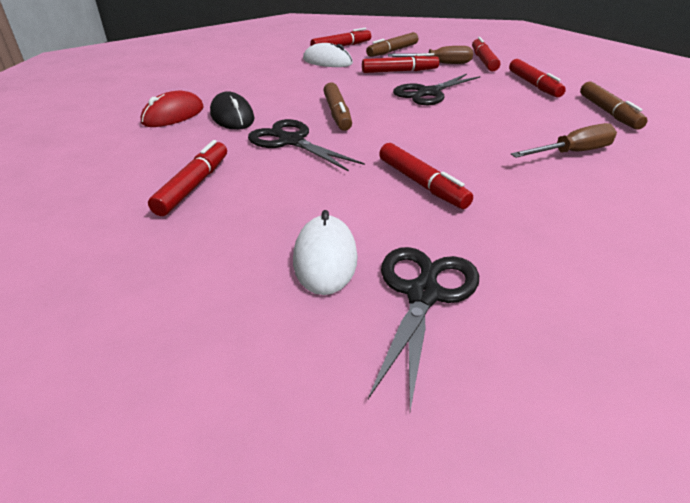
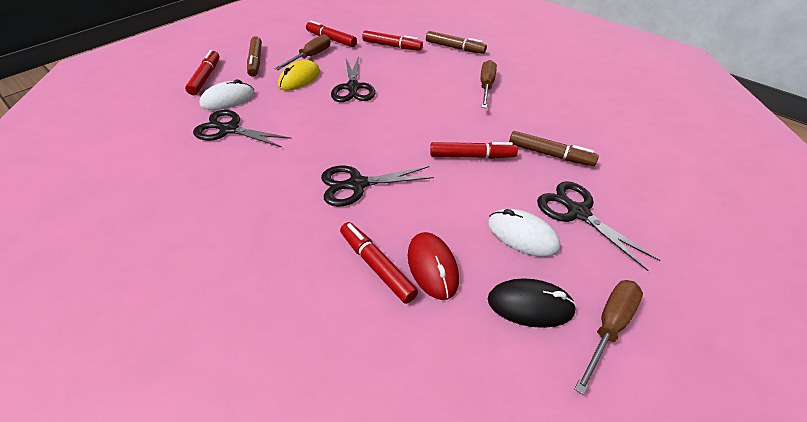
camera: 55 degrees left, 10 degrees up
(173, 115) = (223, 234): red mouse -> red mouse (432, 267)
(221, 382) = (608, 327): none -> brown screwdriver
(232, 116) = (273, 198): black mouse -> black mouse (530, 305)
(292, 74) = (228, 129): none -> black scissors
(337, 114) = (336, 142): brown marker -> brown marker (550, 154)
(399, 71) = (299, 79): red marker -> yellow mouse

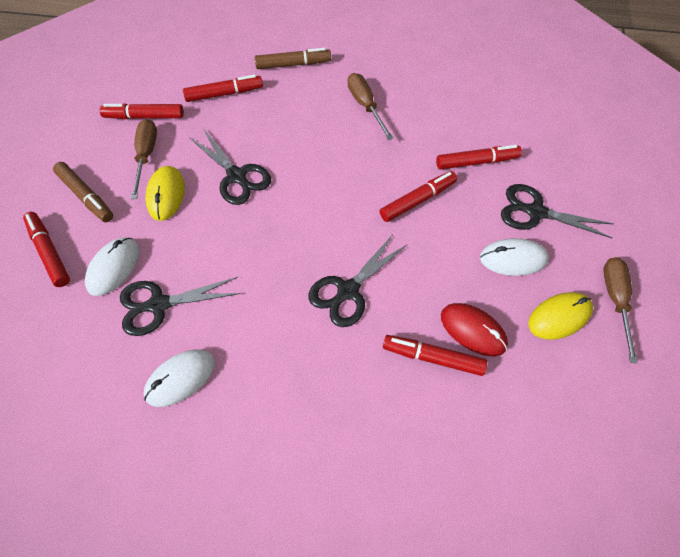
camera: 35 degrees left, 15 degrees up
(192, 174) = (180, 378): none -> white mouse
(530, 305) = (559, 316): black mouse -> yellow mouse
(550, 154) = (476, 162): brown marker -> red marker

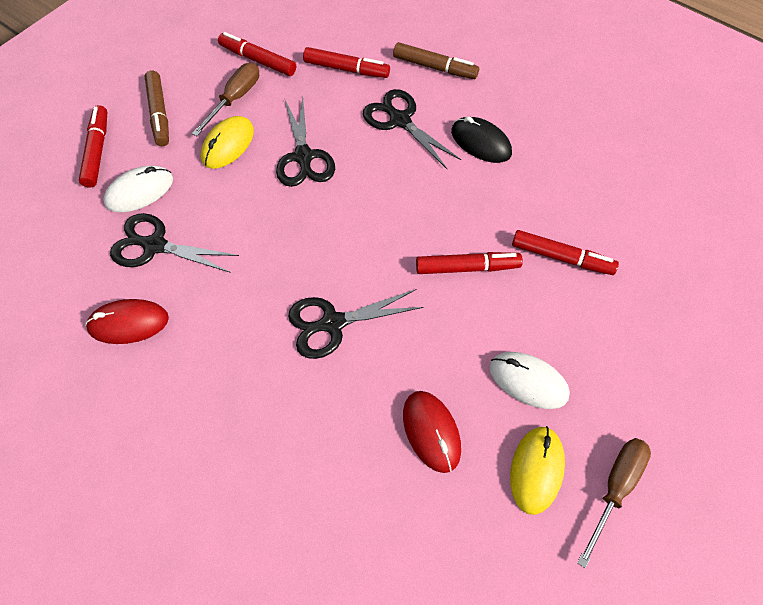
camera: 30 degrees right, 0 degrees up
(180, 378) = (128, 323): white mouse -> red mouse
(365, 105) = (480, 142): brown screwdriver -> black mouse
(433, 357) = (371, 435): red marker -> none
(535, 212) = (590, 343): black scissors -> black scissors (399, 120)
(559, 316) = (536, 470): yellow mouse -> yellow mouse turned 75 degrees counterclockwise

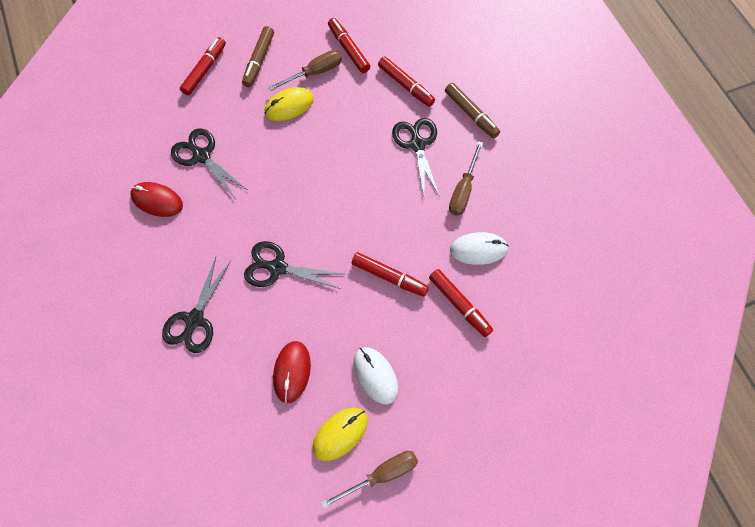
camera: 30 degrees right, 5 degrees up
(139, 191) = (214, 112): white mouse -> white mouse (478, 249)
(303, 158) = (333, 140): black scissors -> black scissors (194, 320)
(480, 142) = (463, 190): black mouse -> brown screwdriver

